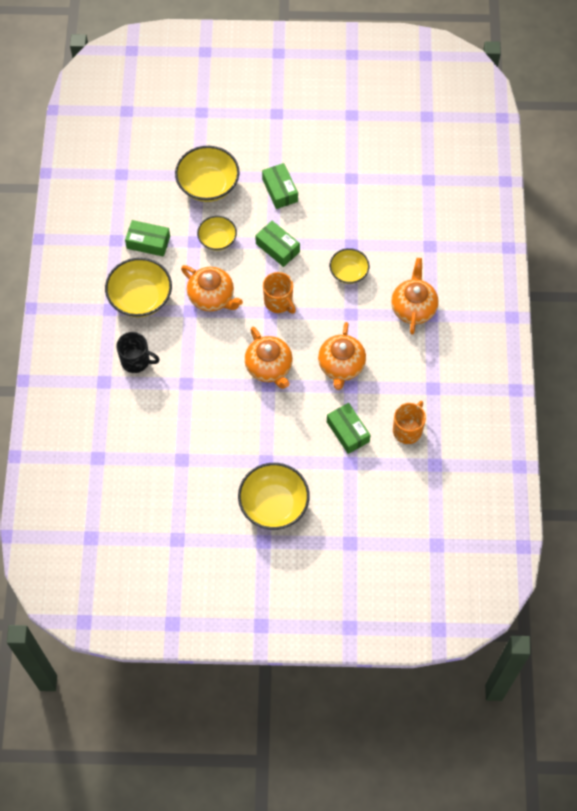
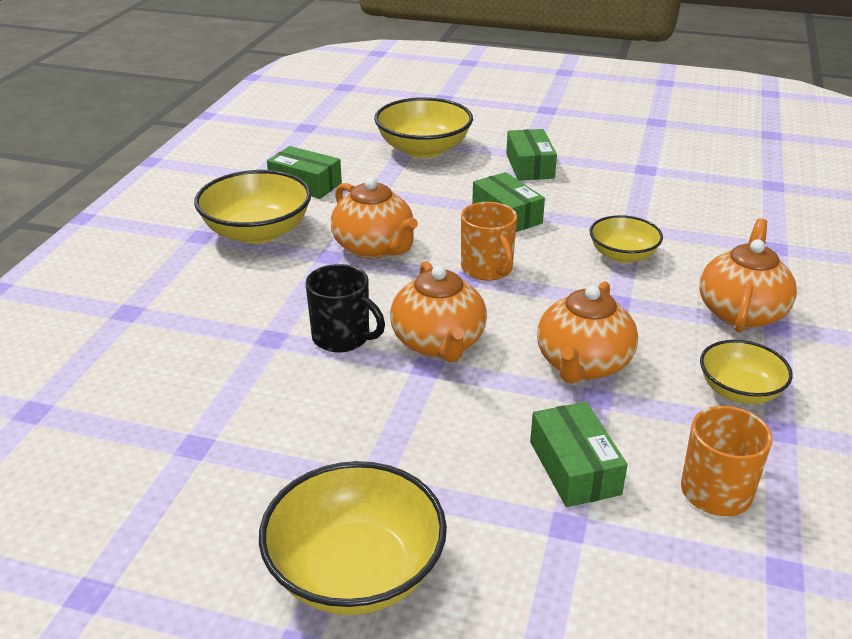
camera: 15 degrees right, 30 degrees down
(136, 361) = (201, 297): black mug -> black mug (342, 337)
(217, 240) = (413, 195): yellow bowl -> yellow bowl (739, 391)

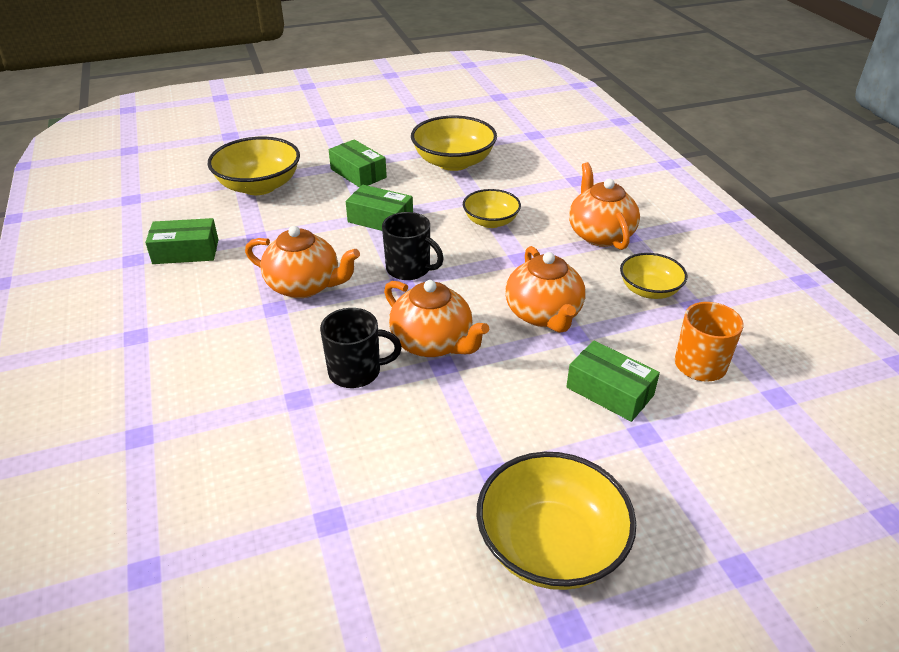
camera: 35 degrees left, 5 degrees up
(257, 232) = (187, 311): yellow bowl -> yellow bowl (453, 162)
(487, 269) = (409, 269): orange mug -> black mug

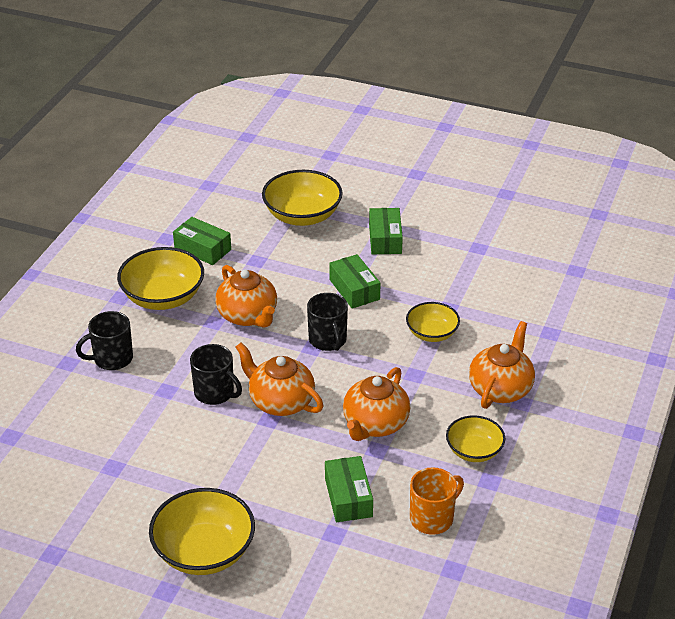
camera: 40 degrees right, 0 degrees up
(194, 401) = (112, 359): none -> black mug
(433, 343) = (280, 401): orange teapot -> orange teapot turned 135 degrees clockwise
(453, 162) = (471, 265): yellow bowl -> yellow bowl (163, 297)

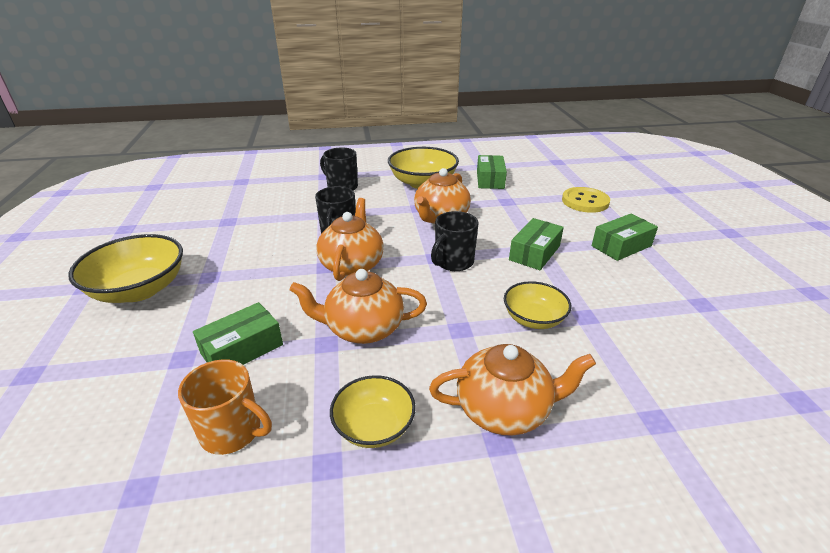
camera: 60 degrees right, 5 degrees down
(302, 216) = (585, 201): yellow bowl -> yellow button

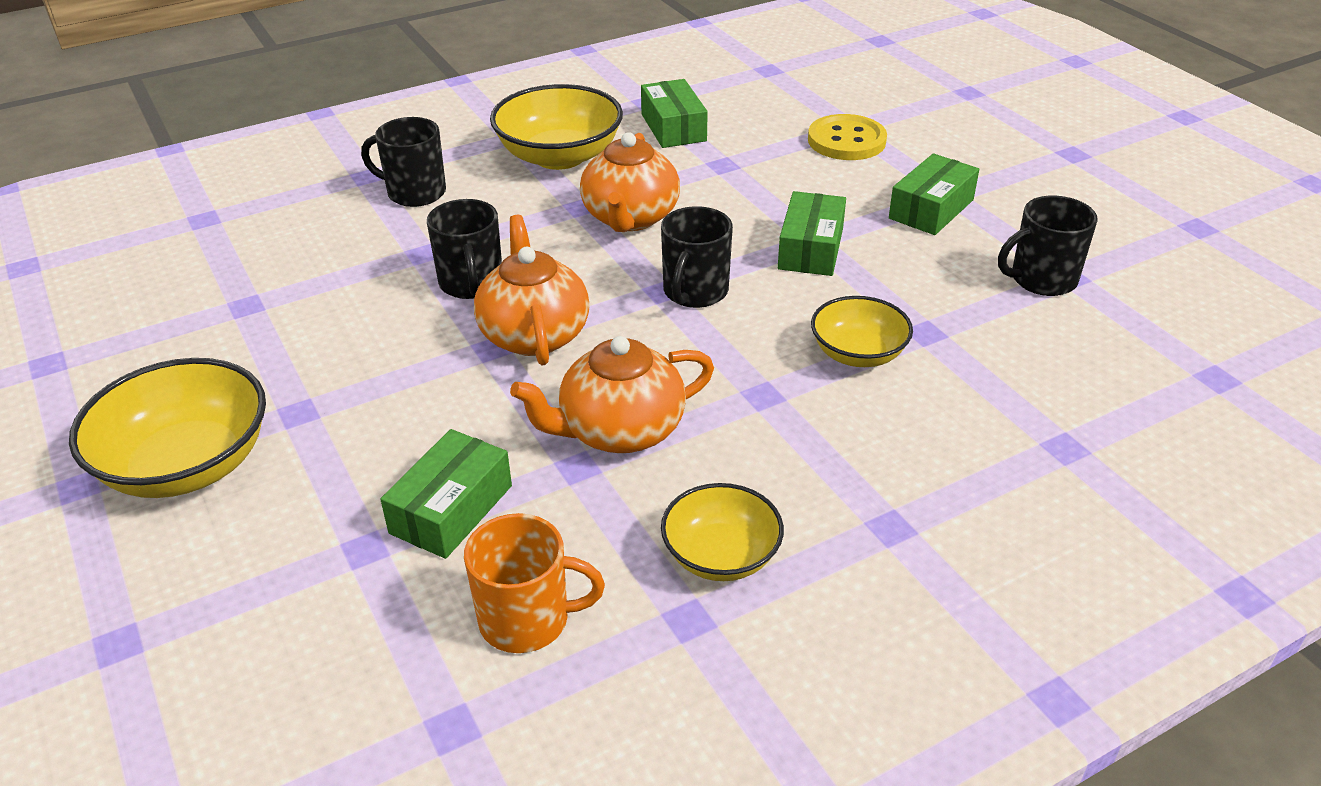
camera: 20 degrees left, 5 degrees up
(504, 410) = (879, 486): orange teapot -> none
(681, 301) = (1042, 279): none -> black mug

